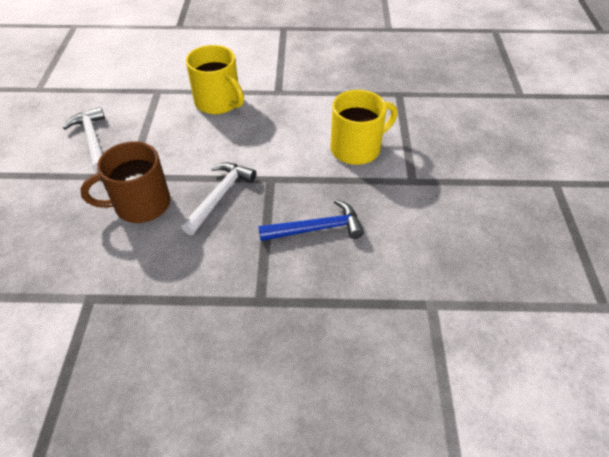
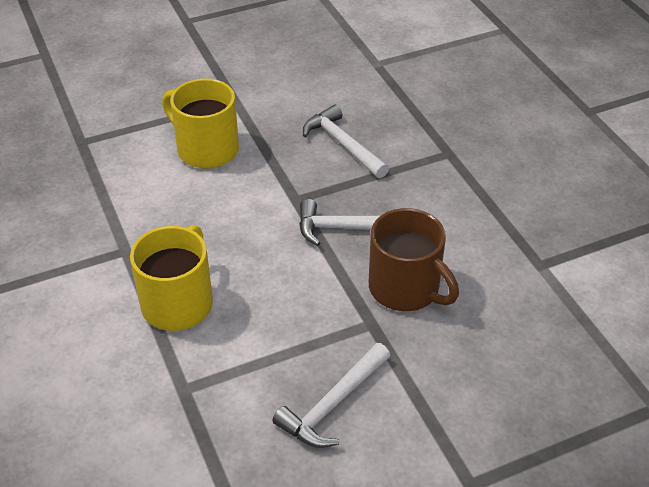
camera: 115 degrees left, 5 degrees down
(317, 228) = (343, 144): blue hammer -> white hammer

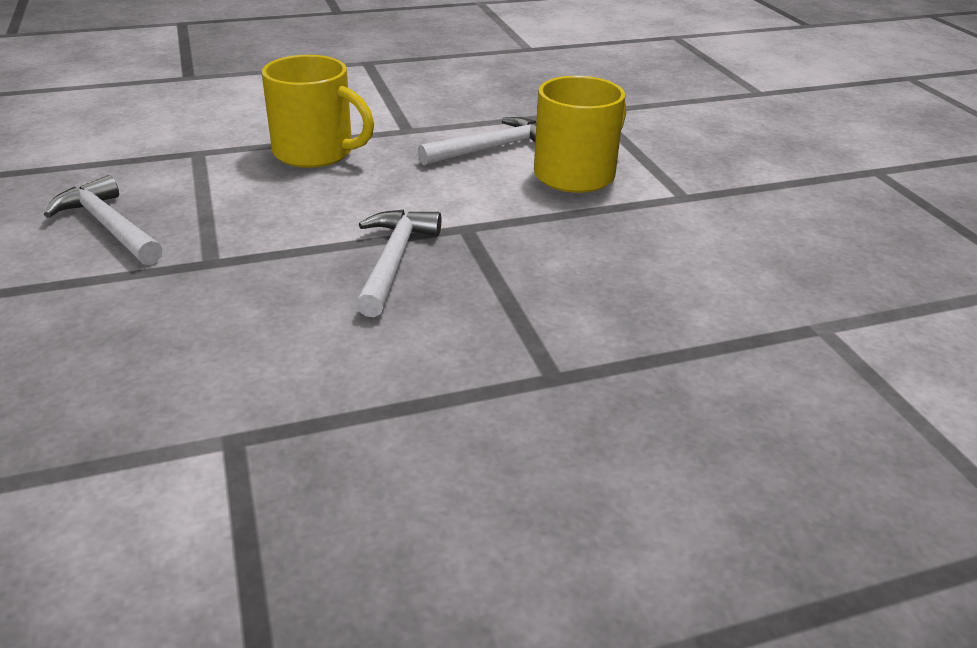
camera: 95 degrees right, 10 degrees down
(343, 144) = (583, 272): white hammer -> white hammer (492, 148)
(406, 288) = (255, 294): brown mug -> none

